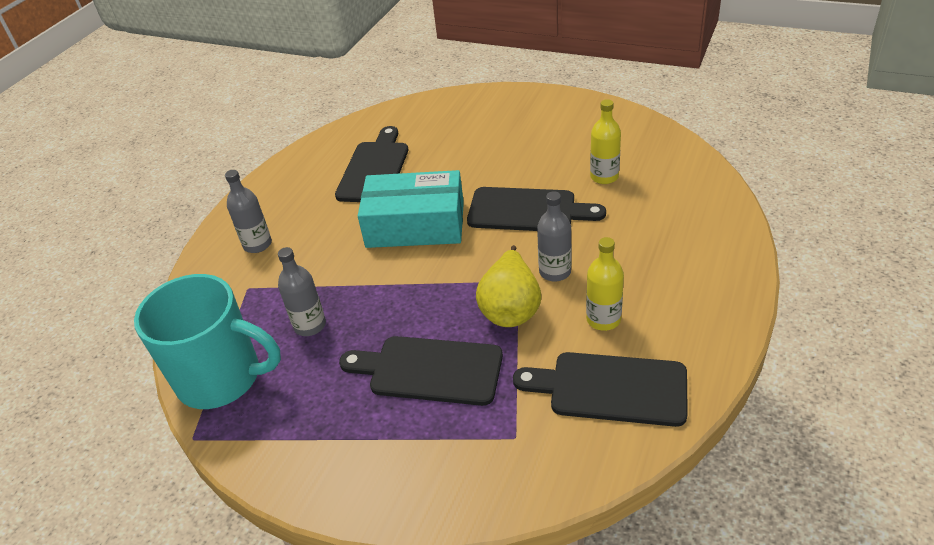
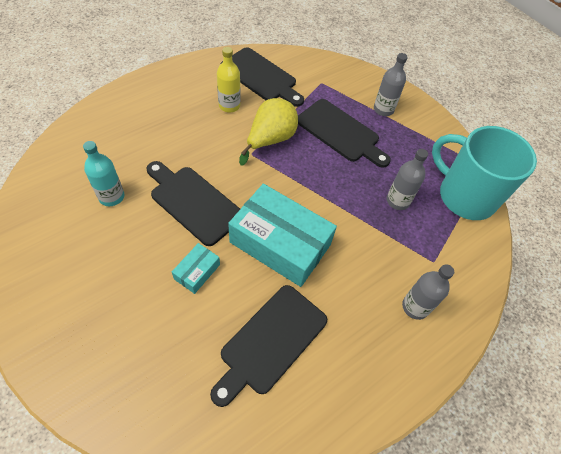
camera: 160 degrees left, 15 degrees up
(470, 173) = (197, 272): none -> turquoise box
(555, 272) = (224, 146): grey bottle -> grey bottle (383, 109)
(604, 177) = (111, 197): yellow bottle -> turquoise bottle

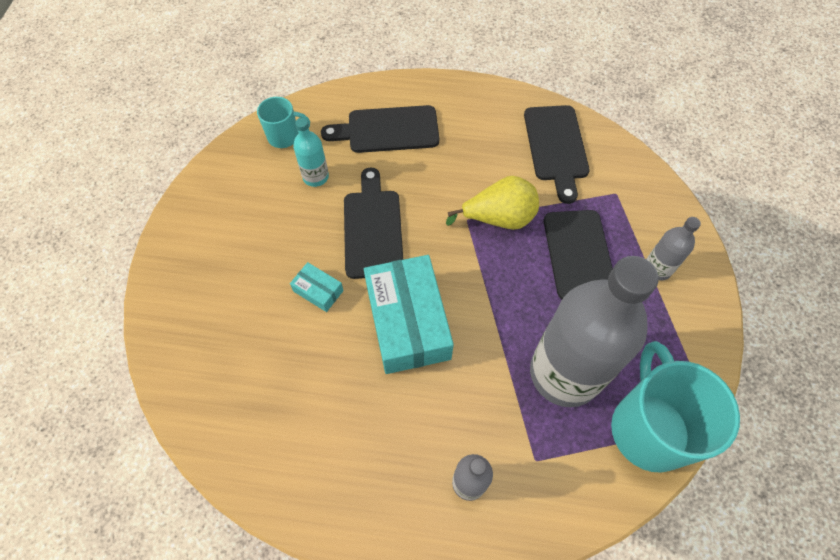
camera: 50 degrees right, 5 degrees up
(53, 185) = (284, 137): none -> turquoise mug
(197, 272) = (318, 291): turquoise box -> turquoise box turned 45 degrees clockwise
(229, 106) = (494, 158): yellow bottle -> none
(270, 341) = (316, 396): black cutting board -> black cutting board (388, 130)
(397, 201) = (564, 373): grey bottle -> grey bottle, size x2.29

